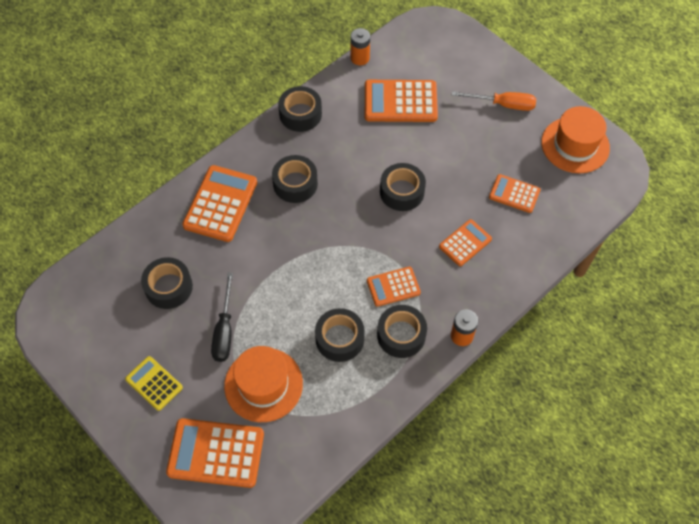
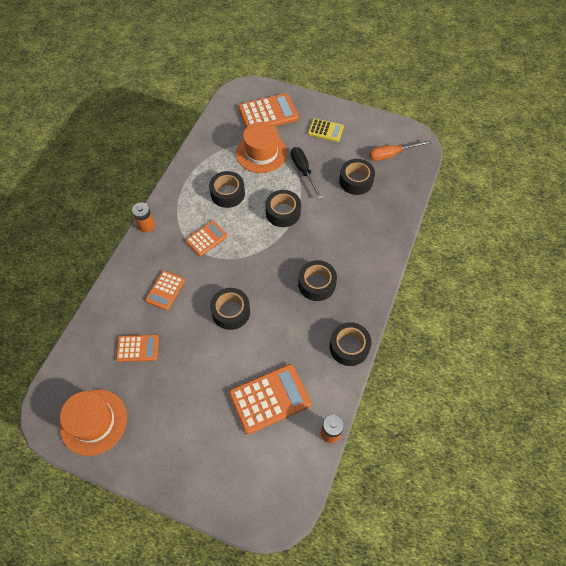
camera: 155 degrees right, 0 degrees up
(220, 204) = (361, 246): orange calculator -> none
(401, 335) = (188, 210): black tape -> black tape (283, 212)
(503, 104) = (173, 439): orange screwdriver -> orange screwdriver (391, 154)

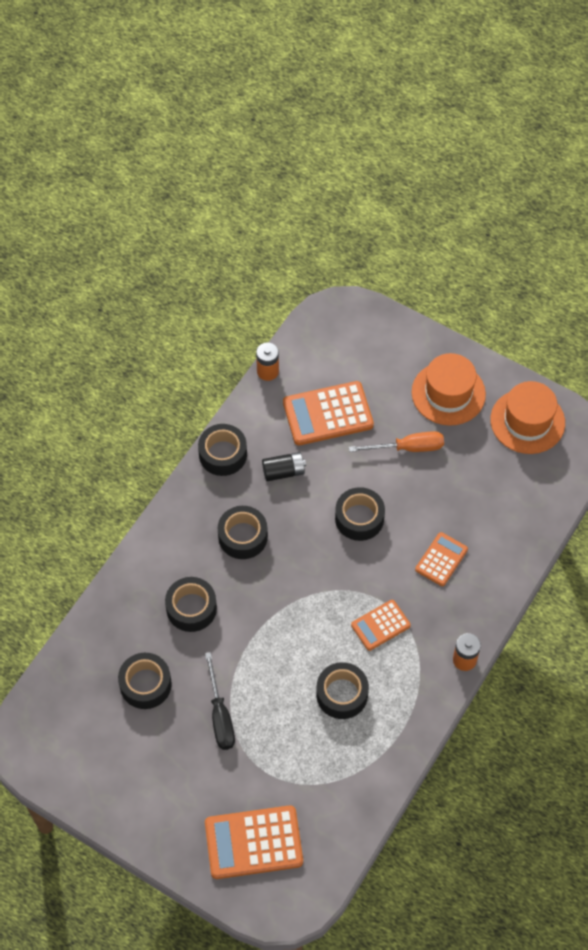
camera: 170 degrees left, 0 degrees up
(137, 348) = (478, 492): orange calculator -> none
(261, 153) = (279, 761): orange hat -> orange hat (448, 393)
(283, 212) = (266, 649): black tape -> black tape (191, 608)
(297, 340) = (283, 472): none -> black battery
(325, 130) = (166, 789): yellow calculator -> none
(391, 154) = (75, 723): orange screwdriver -> orange screwdriver (408, 448)

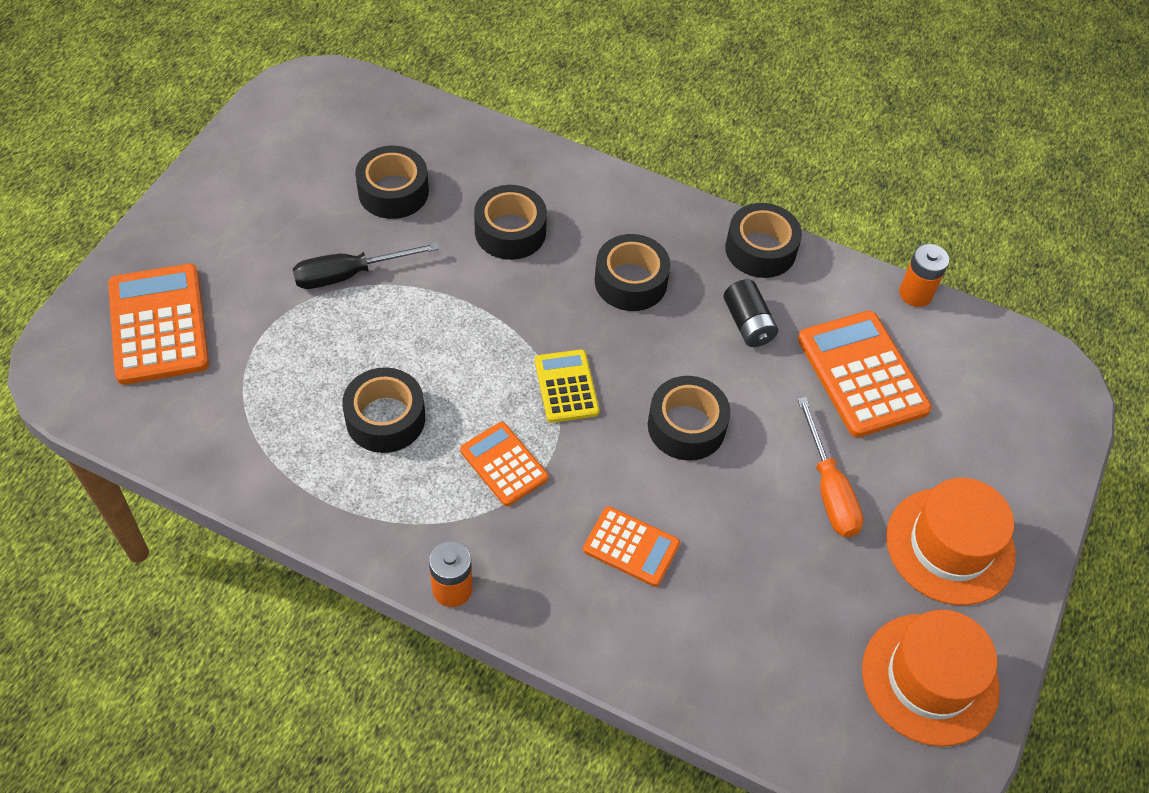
camera: 80 degrees right, 5 degrees down
(324, 584) = (566, 386): none -> yellow calculator

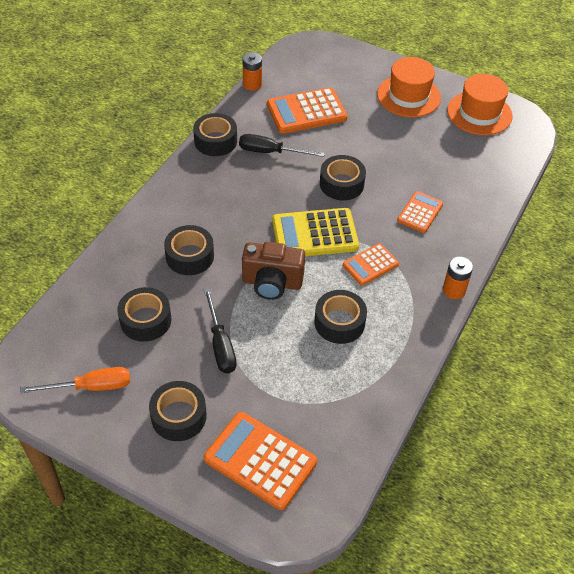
camera: 85 degrees left, 5 degrees down
(158, 325) = (260, 460): orange calculator -> orange calculator turned 45 degrees clockwise
(462, 331) = (272, 283): none -> brown camera
(566, 386) = (315, 234): yellow calculator -> yellow calculator, size x1.70
(630, 281) = (236, 200): black tape -> black tape (178, 416)
(748, 324) = (270, 152): black battery -> black screwdriver
(828, 489) = (379, 133): orange screwdriver -> orange screwdriver (91, 387)

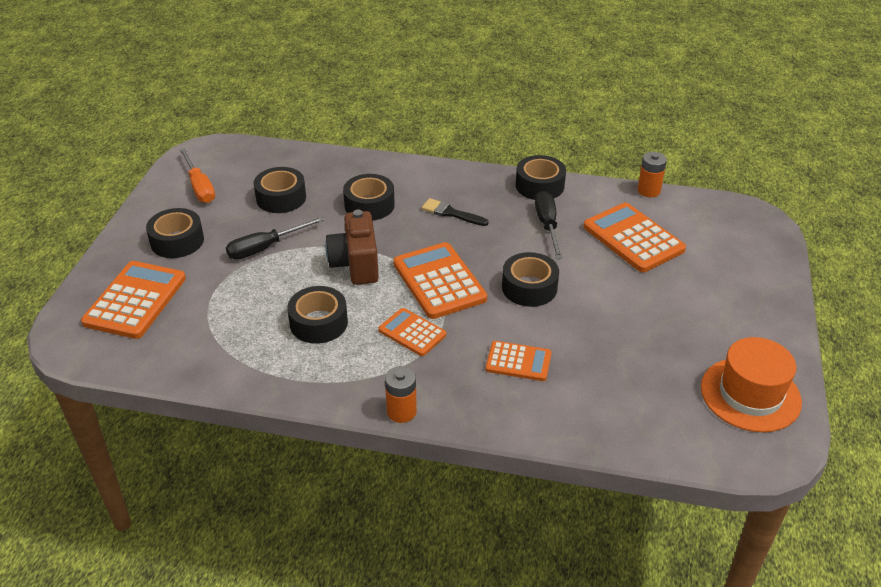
camera: 75 degrees right, 10 degrees down
(227, 204) = (451, 213): none -> black brush
(315, 234) = (439, 281): yellow calculator -> orange calculator
(408, 96) = (730, 318): orange hat -> none

